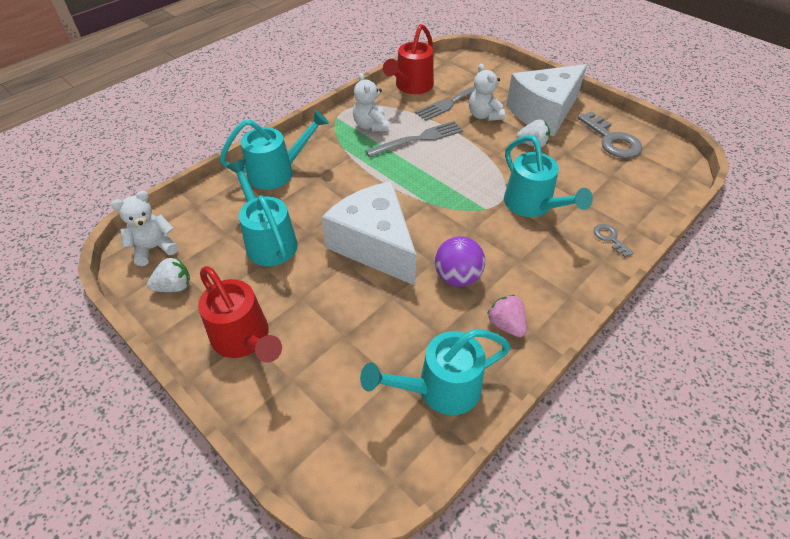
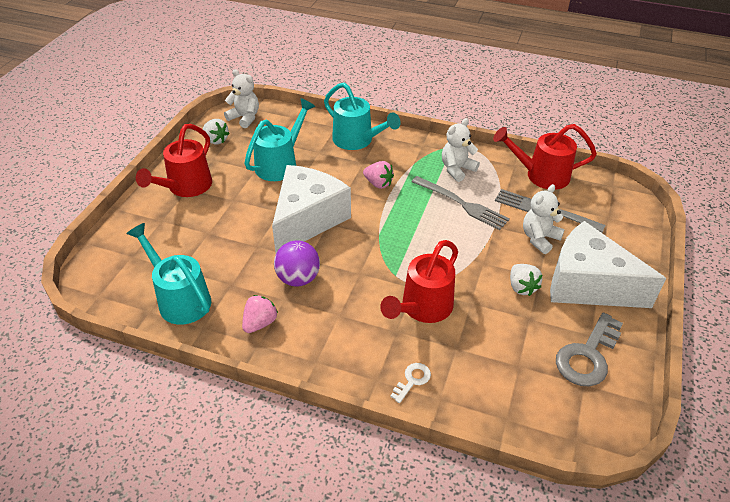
camera: 65 degrees right, 5 degrees down
(355, 179) = (378, 184): none -> pink strawberry
(532, 205) = (422, 308): turquoise watering can -> red watering can
(610, 238) = (412, 380): grey key -> white key

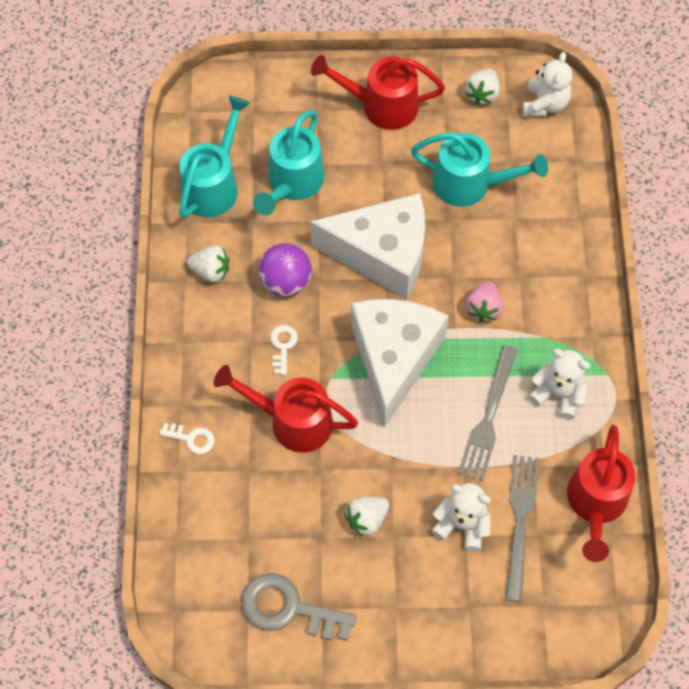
camera: 70 degrees right, 20 degrees up
(260, 323) = (211, 271): pink strawberry -> white strawberry
(354, 296) = (283, 346): none -> white key
(357, 141) = (561, 254): turquoise watering can -> turquoise watering can (292, 184)
(541, 175) = (595, 504): red watering can -> red watering can turned 150 degrees counterclockwise
(588, 284) = (402, 595): white cheese -> white cheese (394, 359)

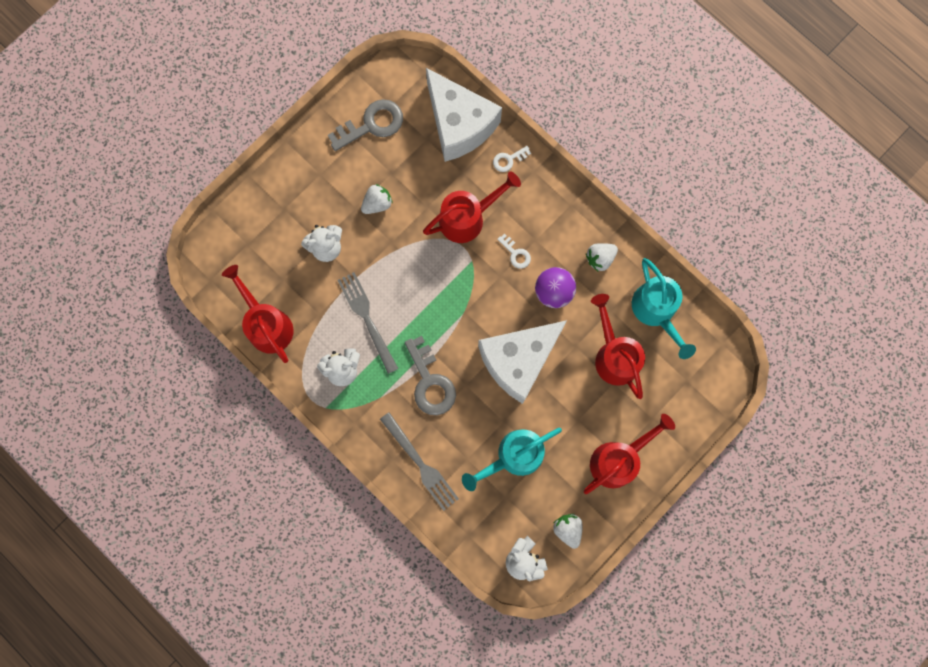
camera: 135 degrees right, 15 degrees up
(292, 184) = (614, 355): turquoise watering can -> red watering can
(367, 519) = (377, 204): white strawberry -> white strawberry turned 45 degrees clockwise
(394, 359) = (449, 304): white cheese -> white cheese (459, 124)
(483, 308) = (430, 382): pink strawberry -> grey key
(520, 520) = (298, 278): grey fork -> grey fork (421, 464)

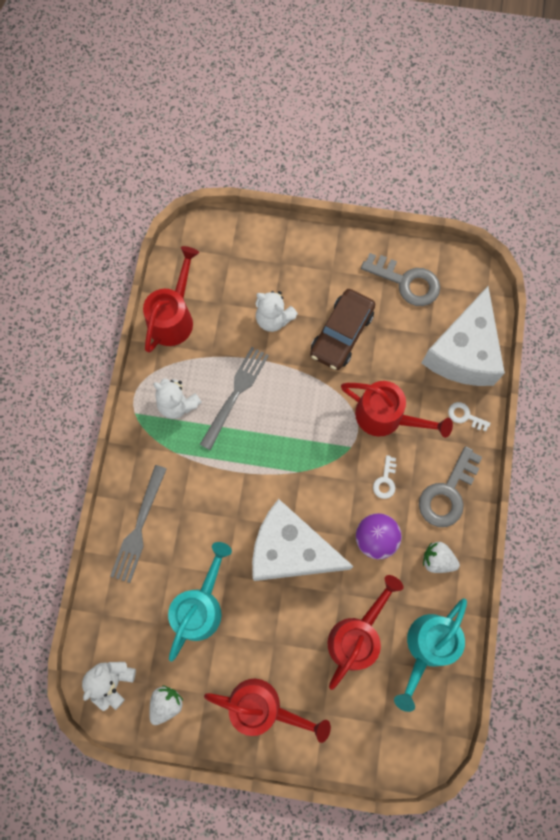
camera: 55 degrees right, 5 degrees down
(377, 204) = (341, 333): white strawberry -> brown car
(430, 382) = (217, 485): grey key -> grey key (447, 493)
(513, 456) = (200, 606): turquoise watering can -> turquoise watering can turned 90 degrees clockwise

